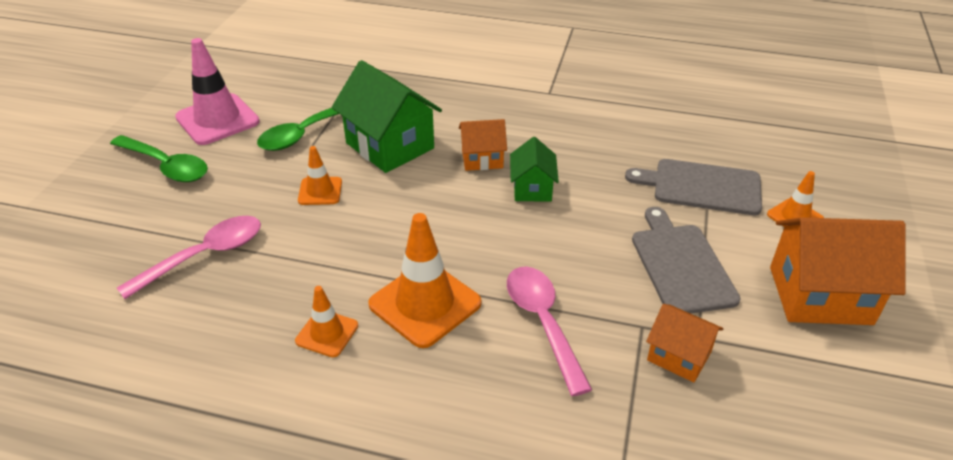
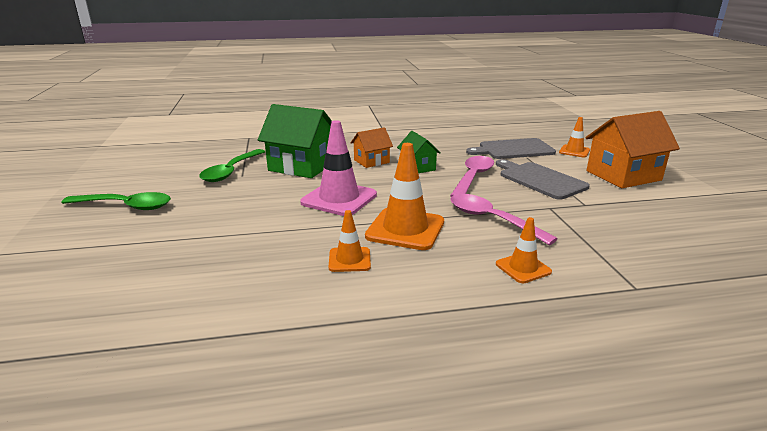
camera: 25 degrees left, 15 degrees down
(205, 256) = (206, 244): pink spoon -> pink spoon (473, 177)
(217, 120) = (151, 177): pink traffic cone -> pink traffic cone (339, 199)
(320, 191) = (271, 195): orange traffic cone -> orange traffic cone (523, 268)
(679, 356) = (585, 214): orange house -> none

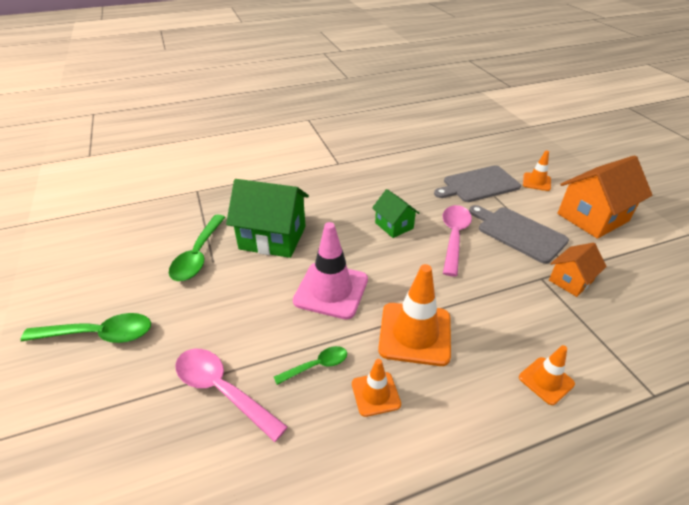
camera: 10 degrees left, 15 degrees up
(303, 239) = (317, 365): none -> green spoon
(371, 161) = (343, 220): orange house -> orange house (570, 280)
(491, 219) = (493, 305): pink spoon -> pink spoon (222, 390)

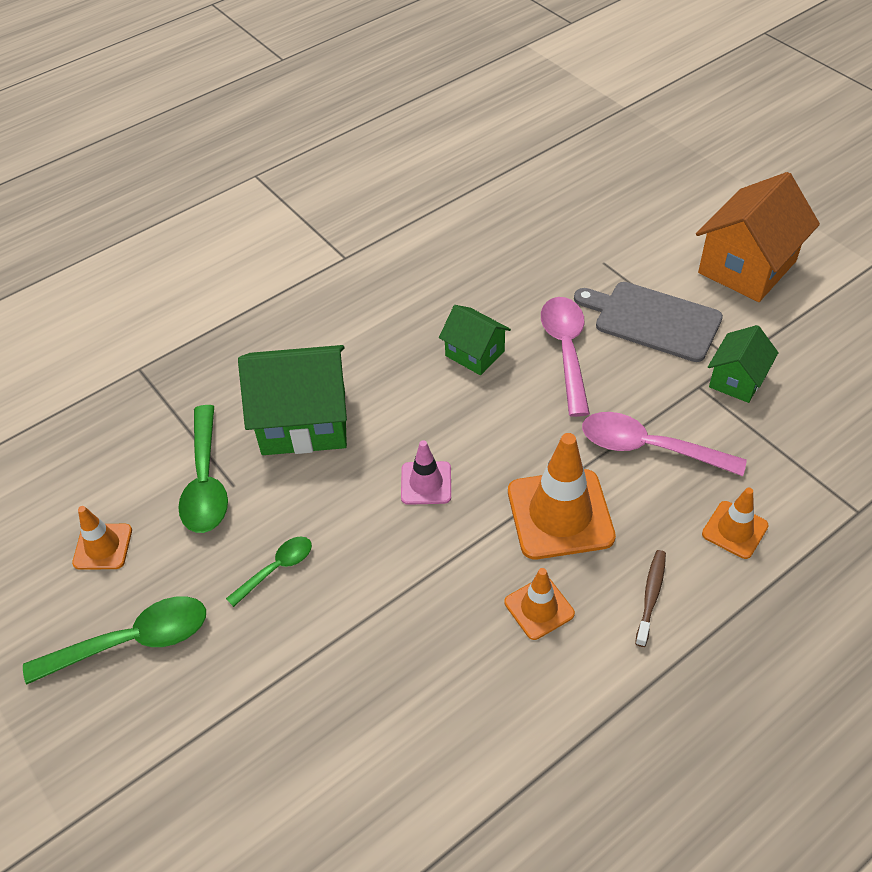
camera: 15 degrees left, 10 degrees up
(222, 390) = (345, 662): pink spoon -> pink spoon (648, 448)
(317, 365) = (452, 594): green spoon -> green spoon (277, 568)
(331, 290) = (426, 483): pink traffic cone -> pink traffic cone, size x0.55
(465, 411) = (651, 596): none -> brown toothbrush
(478, 185) = (574, 247): grey cutting board -> none
(536, 182) = (657, 221): orange traffic cone -> orange traffic cone (103, 547)
(570, 280) = (737, 380): orange house -> green house

